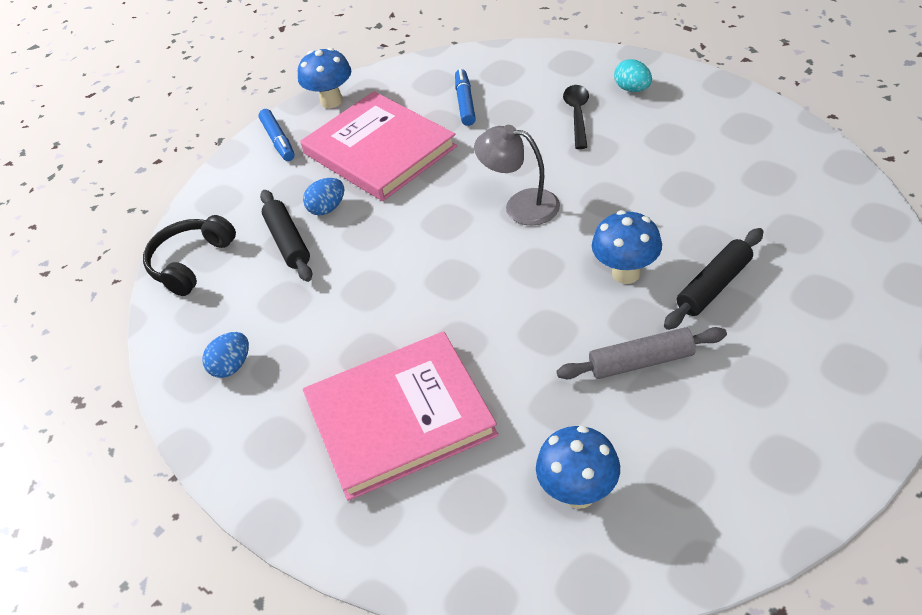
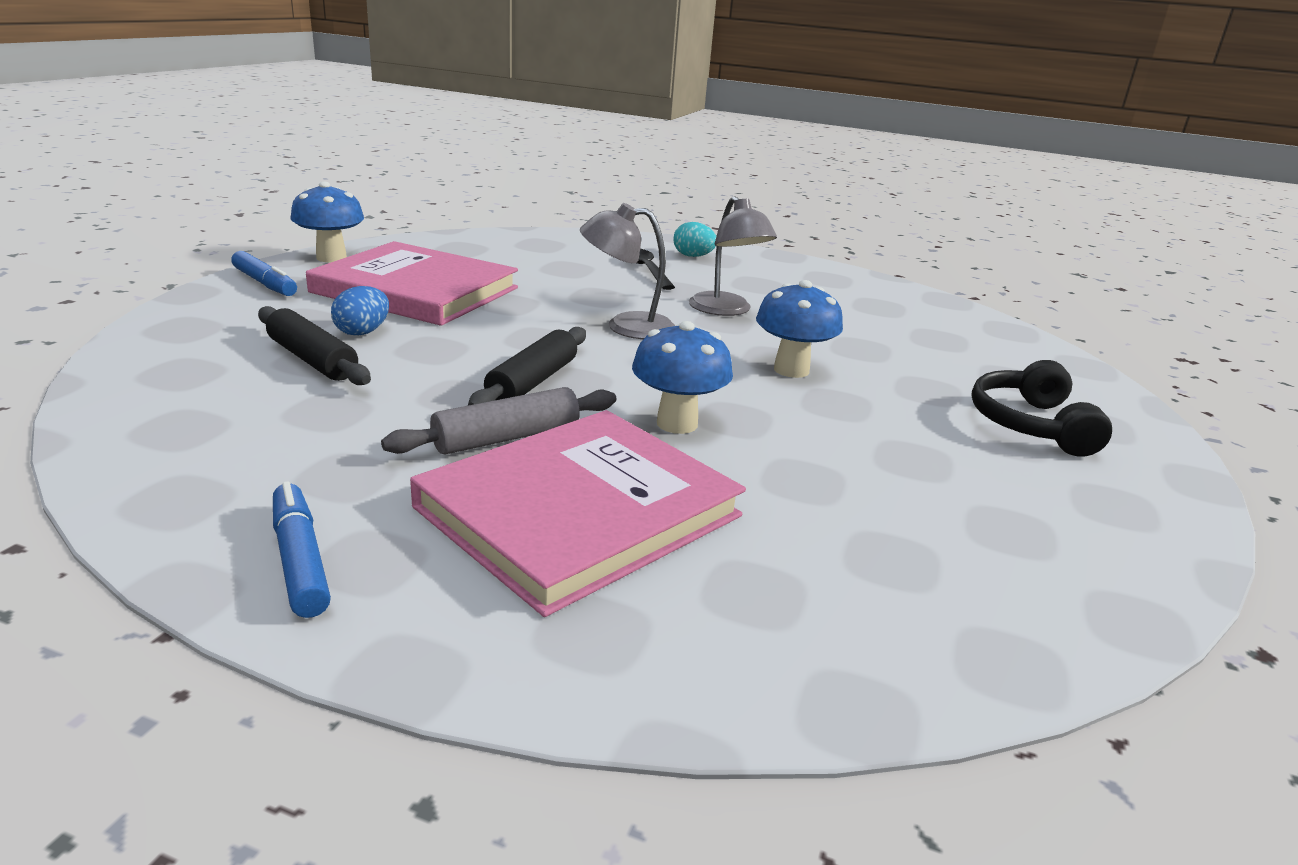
camera: 30 degrees left, 20 degrees down
(190, 262) = (147, 382): black headphones -> black headphones (1030, 425)
(232, 366) = (255, 481): blue egg -> none
(465, 103) = (509, 261): blue marker -> blue marker (300, 560)
(579, 493) = (900, 562): blue mushroom -> blue mushroom (677, 424)
(617, 182) = (726, 310): none -> grey lamp
(641, 362) = (871, 435): grey rolling pin -> grey rolling pin (507, 437)
(714, 286) = (896, 375): black rolling pin -> black rolling pin (532, 382)

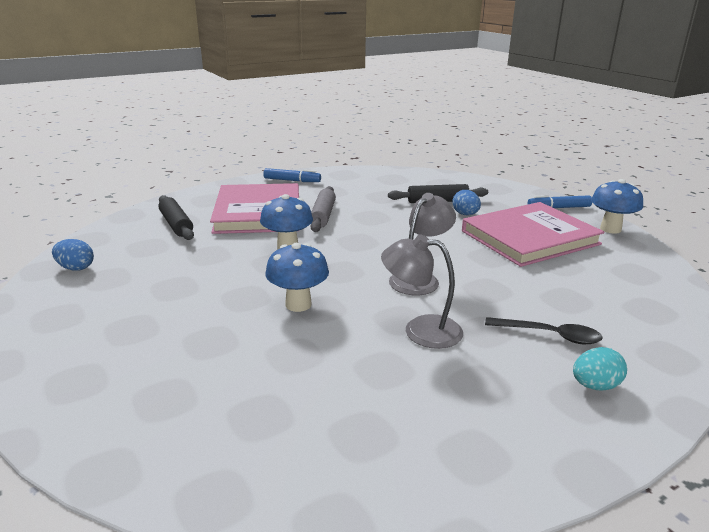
camera: 130 degrees right, 0 degrees up
(532, 382) = (367, 232): black rolling pin -> black rolling pin (176, 224)
(1030, 425) = (125, 350): black headphones -> none
(1065, 585) = (76, 268): none -> blue egg

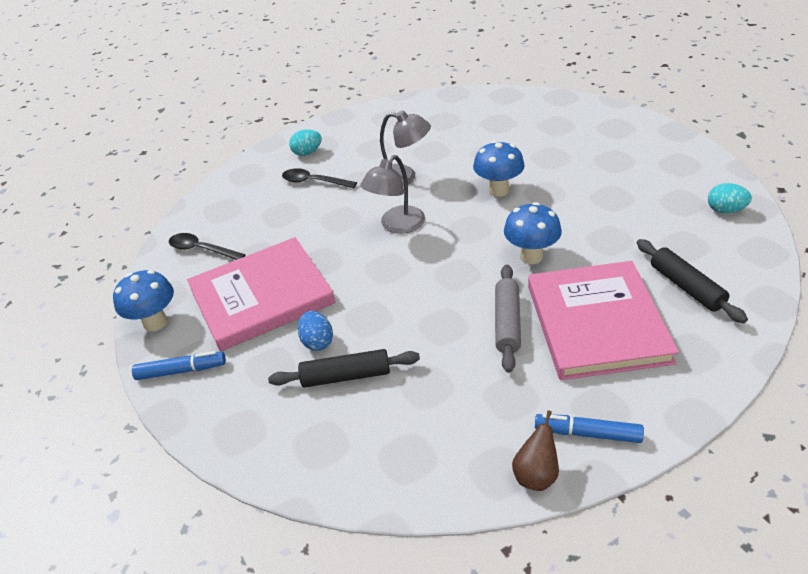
camera: 175 degrees left, 15 degrees up
(76, 268) = (725, 210): blue egg -> turquoise egg
(325, 173) = (536, 475): none -> brown pear
(628, 272) = (201, 249): none -> black spoon

